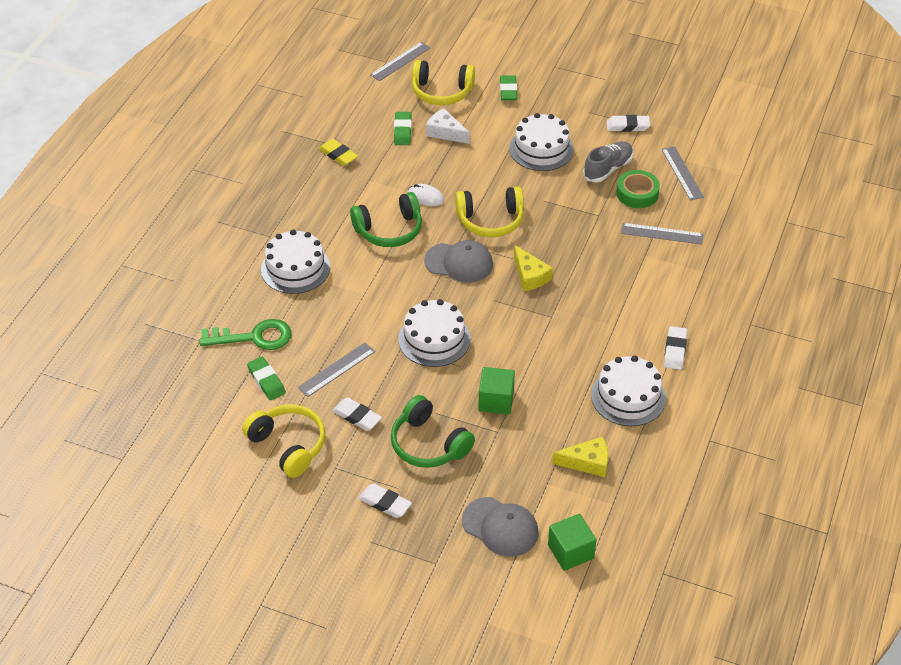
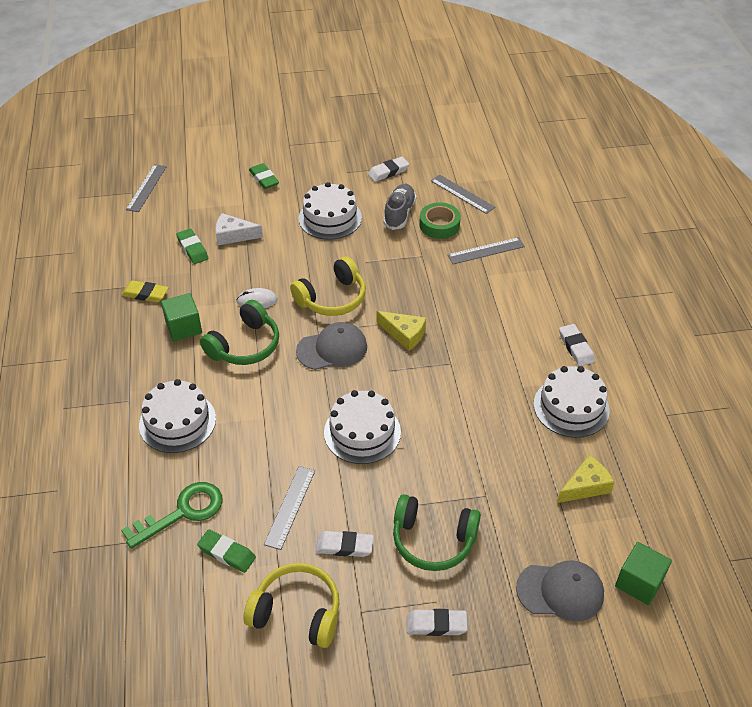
camera: 30 degrees left, 0 degrees up
(441, 92) = (204, 201): yellow headphones -> none
(496, 400) = (462, 466): green cube -> green cube (183, 327)

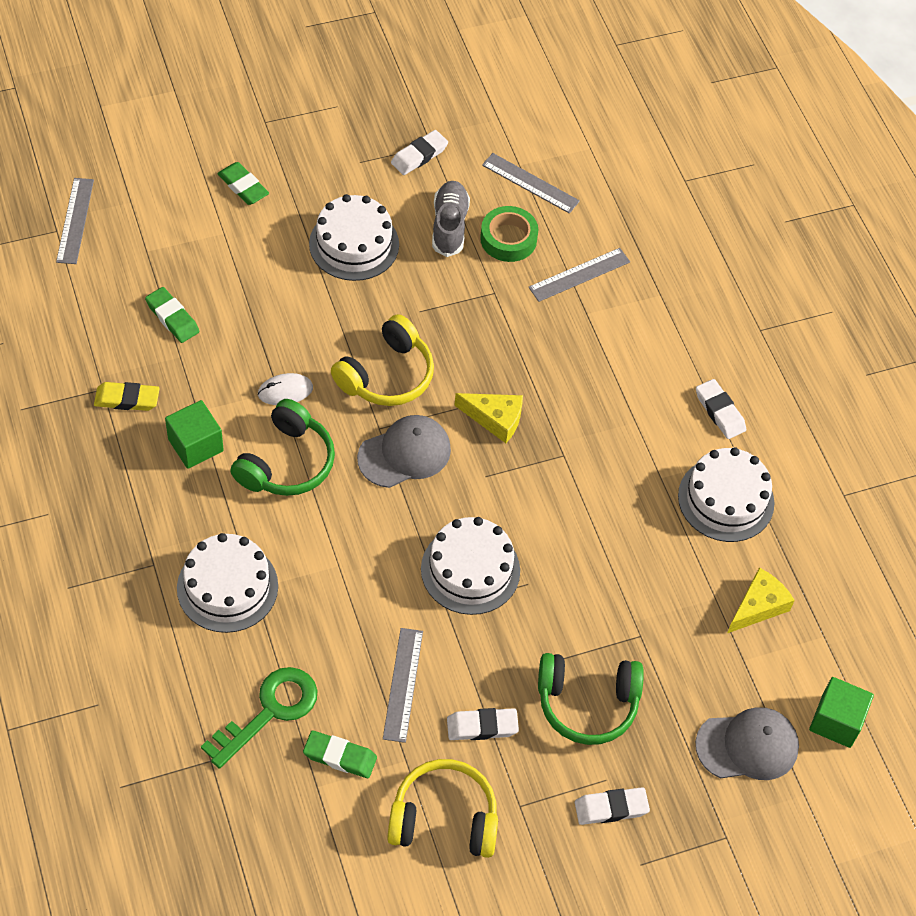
camera: 15 degrees left, 10 degrees up
(233, 235) = (224, 289): white cheese -> none

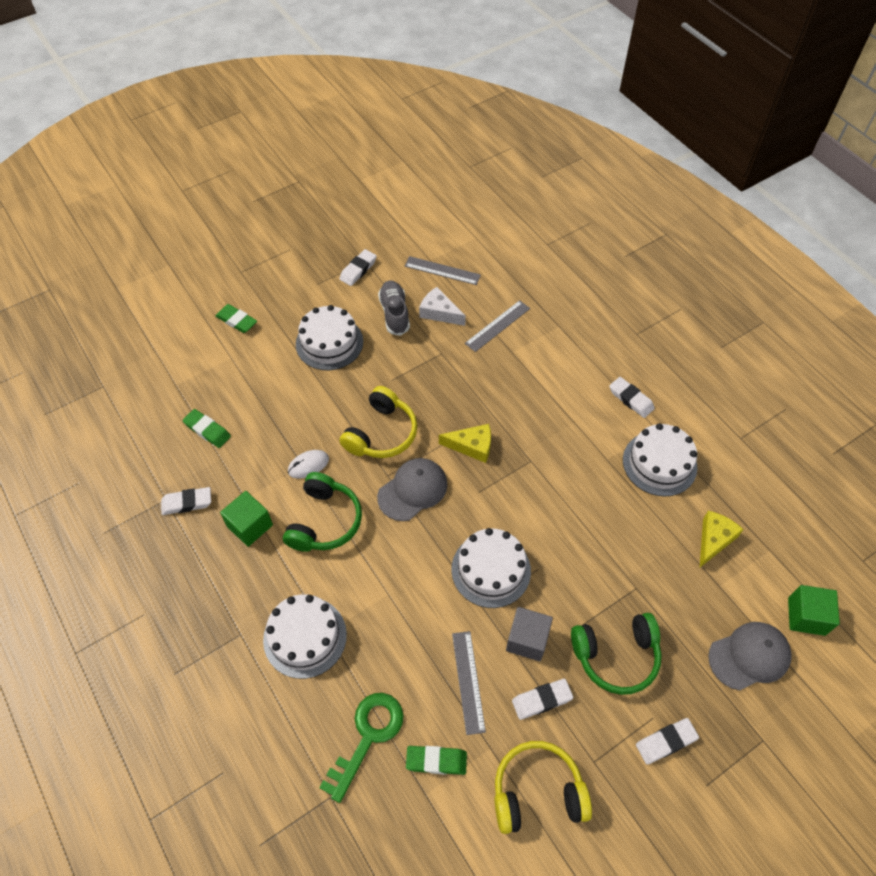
camera: 10 degrees left, 0 degrees up
(75, 220) = (115, 375): grey ruler -> none
(127, 399) = (187, 503): yellow eraser -> white eraser
(487, 658) = (527, 640): none -> grey cube
(508, 239) = (439, 312): green tape -> white cheese

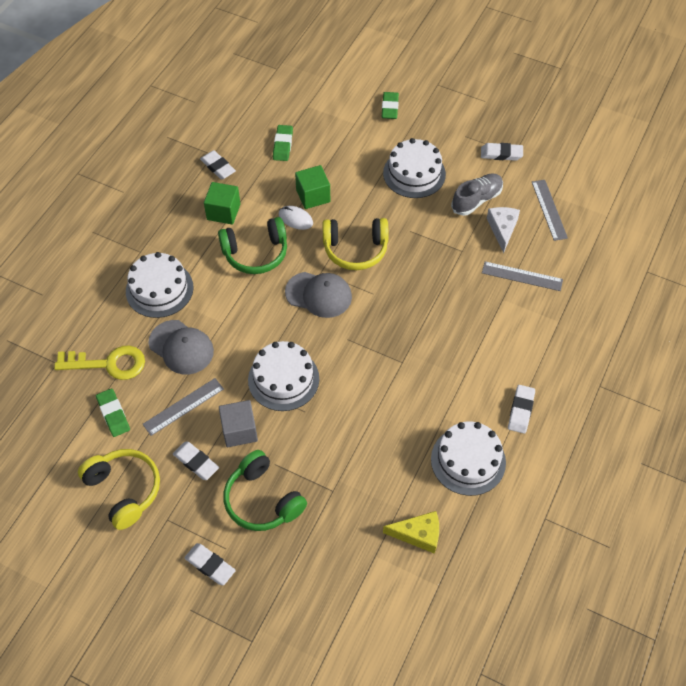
camera: 60 degrees right, 0 degrees up
(367, 736) = (109, 363): green key -> yellow key
(472, 446) = (386, 314): yellow cheese -> none
(749, 656) = (322, 604): grey cap -> grey cap (181, 347)
(806, 616) = (389, 639): green cube -> green cube (313, 196)

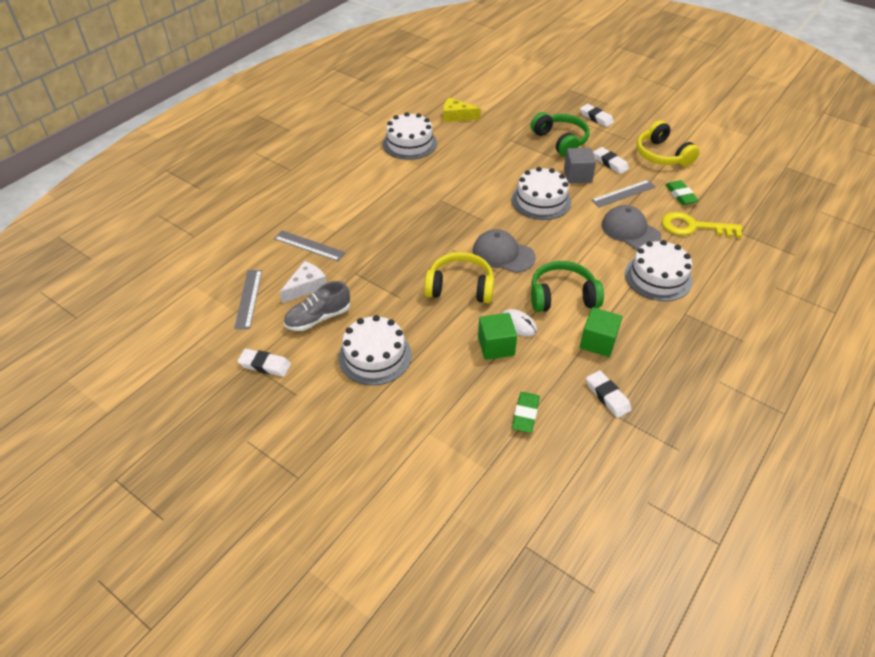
camera: 170 degrees left, 10 degrees down
(390, 108) = (376, 449): green eraser -> none
(502, 229) = (306, 286): white cheese -> white cheese turned 150 degrees counterclockwise
(520, 410) = (358, 163): white eraser -> none

